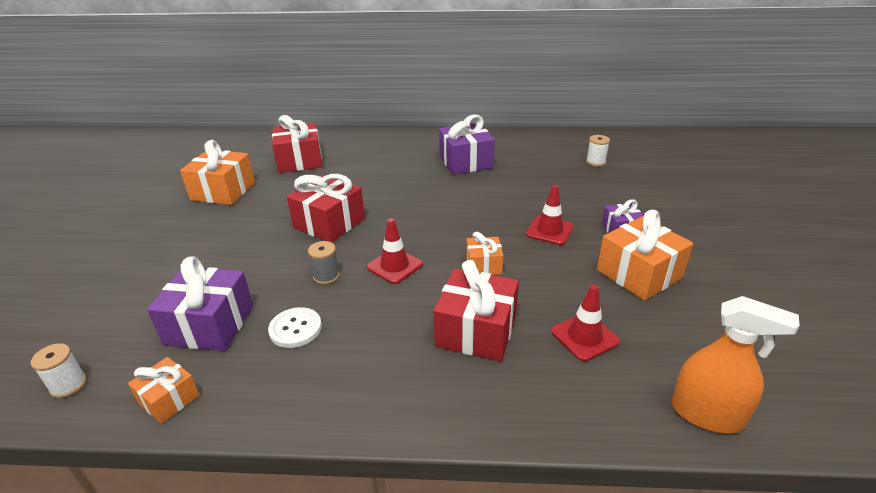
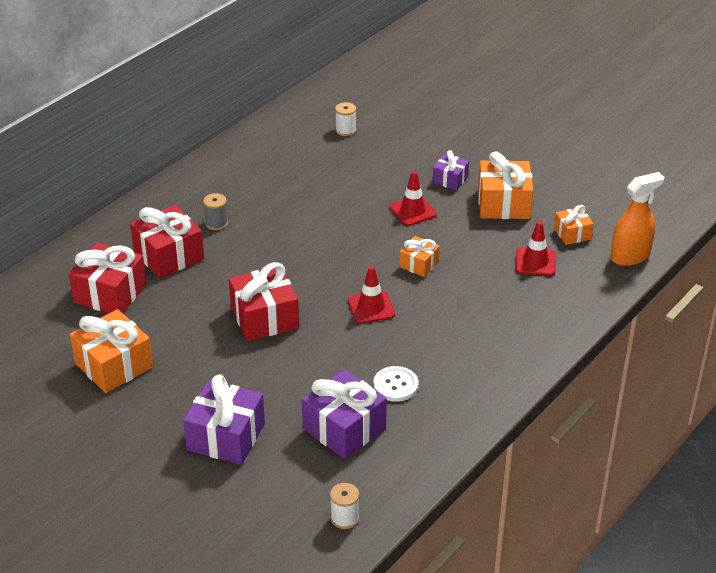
camera: 55 degrees left, 5 degrees up
(169, 399) = (412, 467): orange gift -> orange gift (572, 234)
(326, 276) = (345, 347): grey spool -> grey spool (216, 223)
(465, 162) = (253, 195): purple gift -> purple gift (226, 437)
(476, 331) = (484, 303): red gift -> red gift (169, 255)

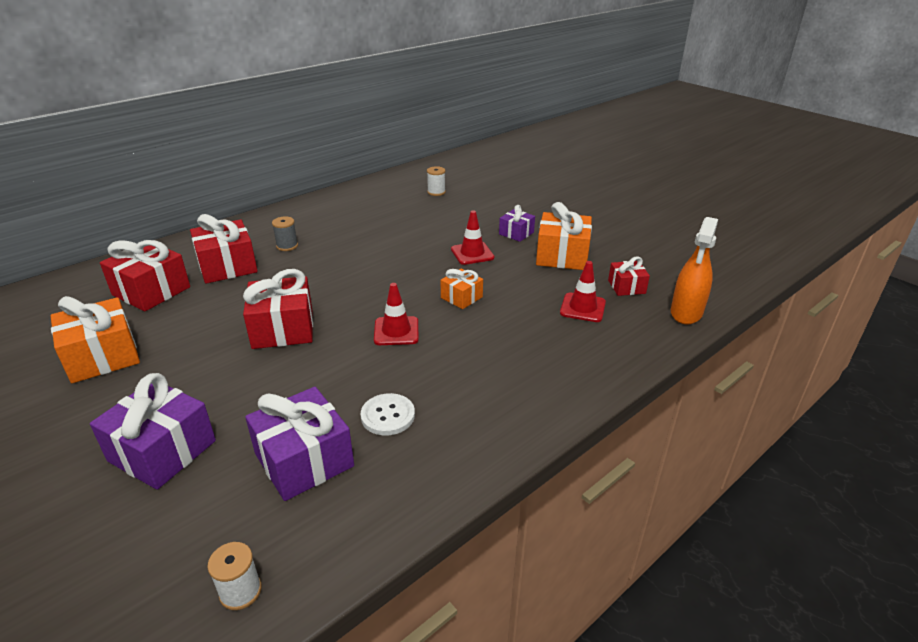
camera: 10 degrees right, 5 degrees down
(572, 234) = (626, 287): orange gift -> red gift
(630, 256) = (686, 313): orange spray bottle -> orange spray bottle turned 135 degrees clockwise

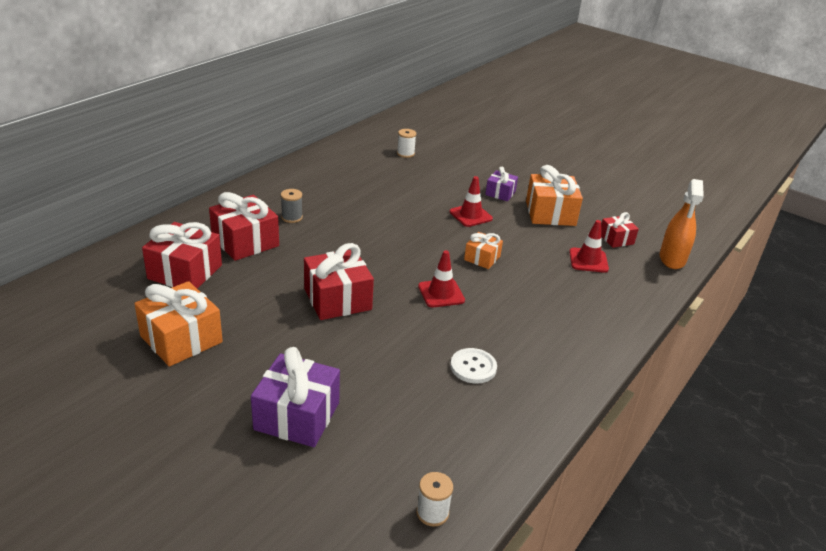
camera: 15 degrees left, 0 degrees up
(304, 460) = (424, 410): purple gift -> none

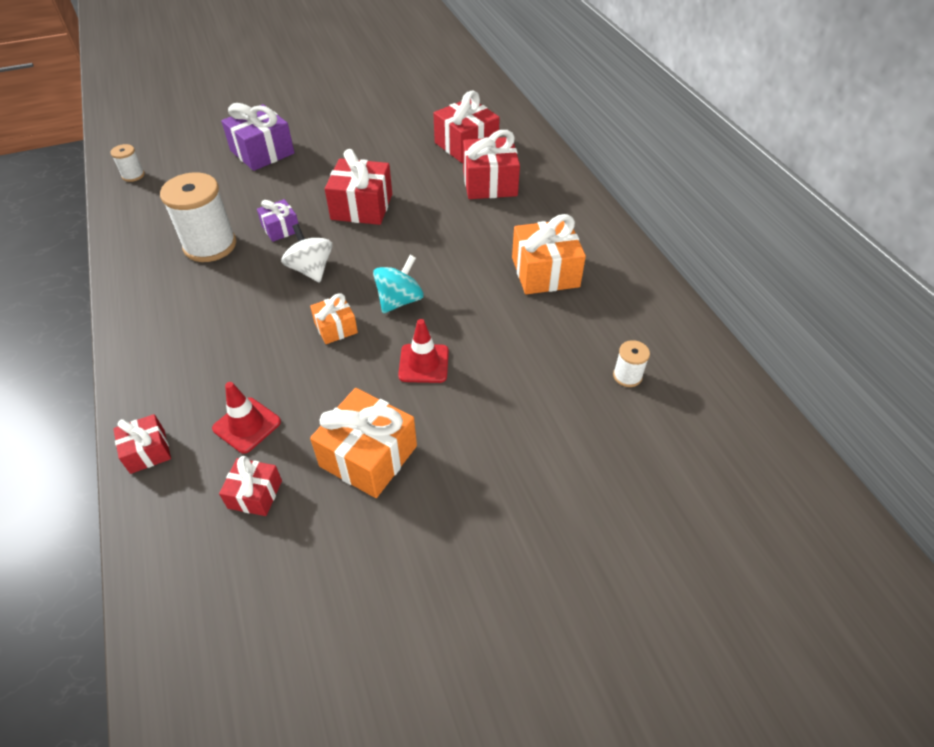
camera: 125 degrees right, 15 degrees up
(181, 339) = (384, 128): orange gift -> orange gift (545, 272)
(292, 217) = (515, 221): grey spool -> none
(429, 241) = (399, 300): none -> turquoise spinning top
(441, 293) = (311, 269): red traffic cone -> white spinning top
(473, 367) = (210, 245): white button -> white spool
(500, 193) = (456, 428): purple gift -> purple gift (281, 229)
(650, 289) = (147, 451): none -> red gift
(672, 259) = (161, 531): orange spray bottle -> none

